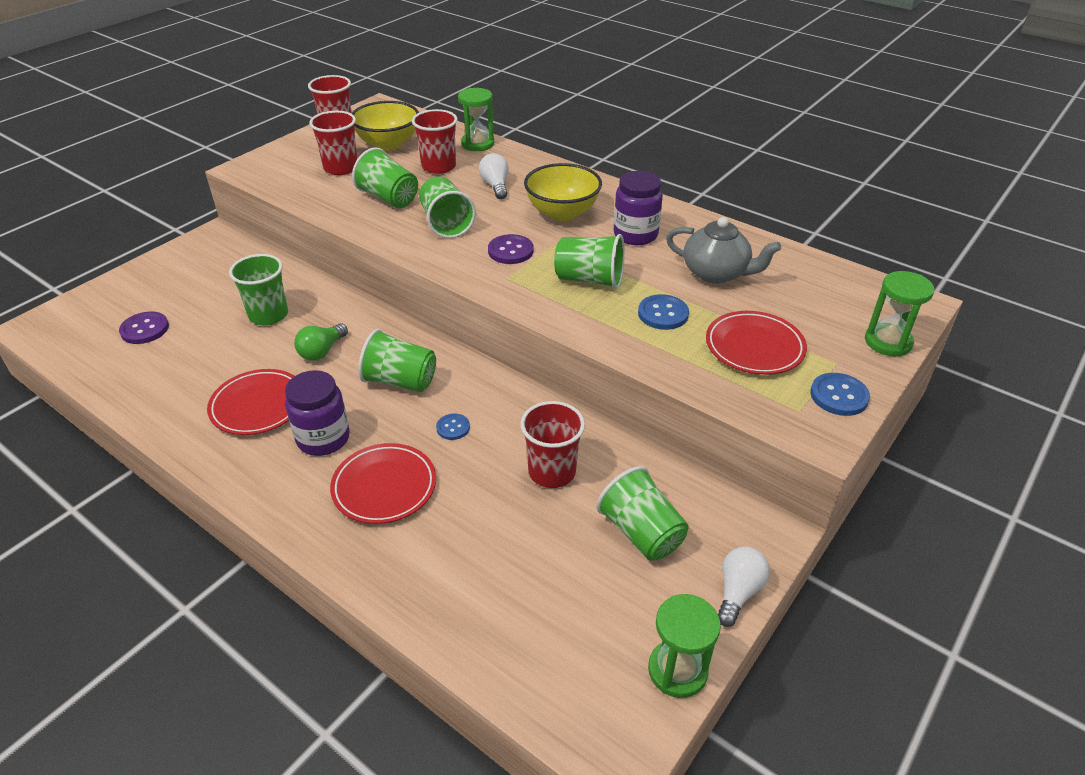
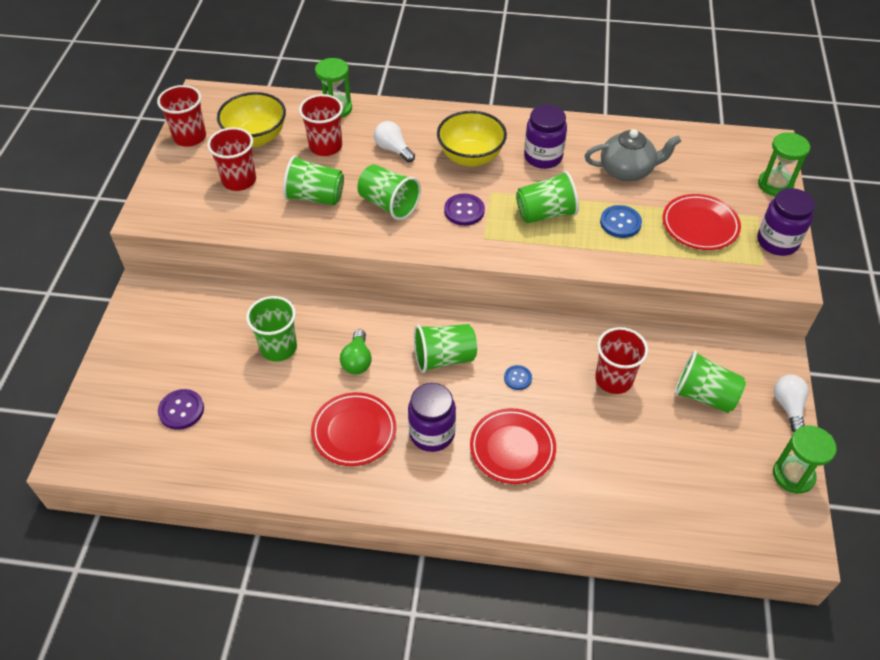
camera: 30 degrees left, 10 degrees up
(839, 396) = (777, 242): blue button -> purple jar

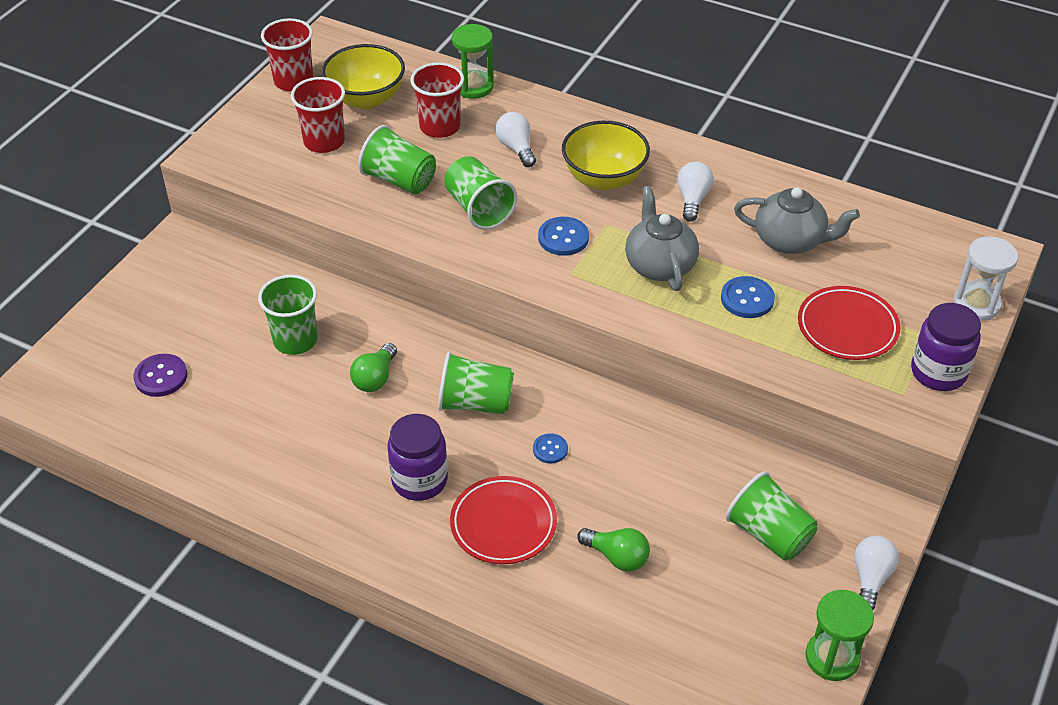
camera: 20 degrees right, 5 degrees down
(354, 431) = (334, 453): red plate -> none
(464, 211) = (563, 238): purple button -> blue button
(543, 157) = (692, 199): purple jar -> white light bulb
(545, 213) = (659, 265): green cup -> grey teapot
(607, 448) = (617, 557): none -> green light bulb
(613, 379) = (665, 484): red cup -> none
(775, 185) = (976, 304): green hourglass -> white hourglass

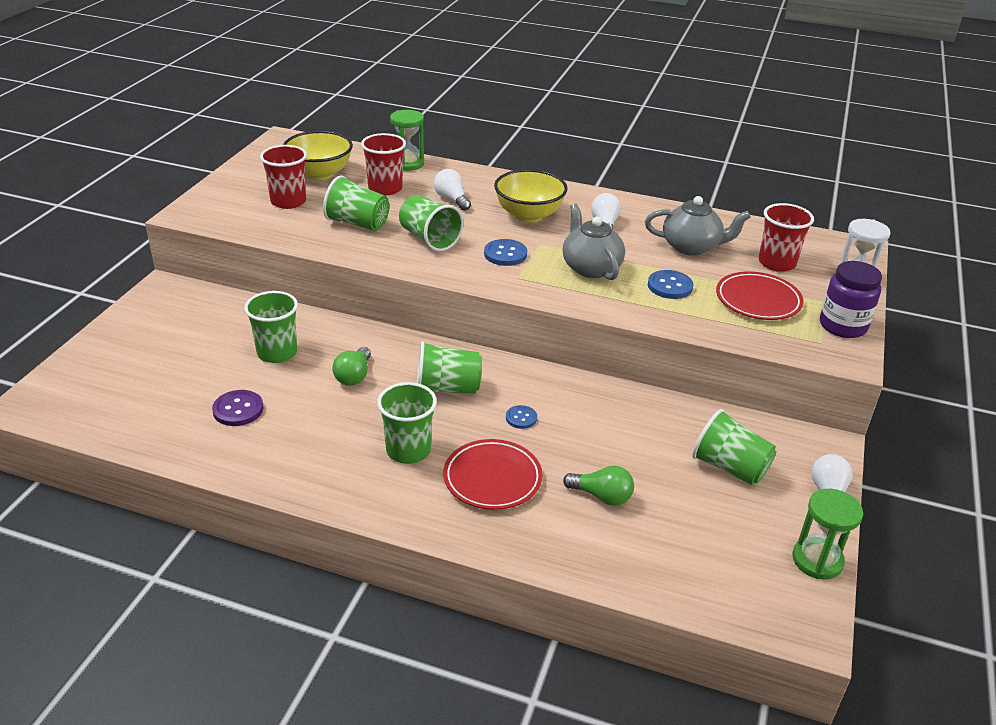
camera: 10 degrees left, 10 degrees down
(161, 377) = (154, 387): purple button -> purple button (238, 409)
(293, 81) = (256, 165): red cup -> red cup (777, 263)
(419, 480) = (408, 450): purple jar -> green cup

